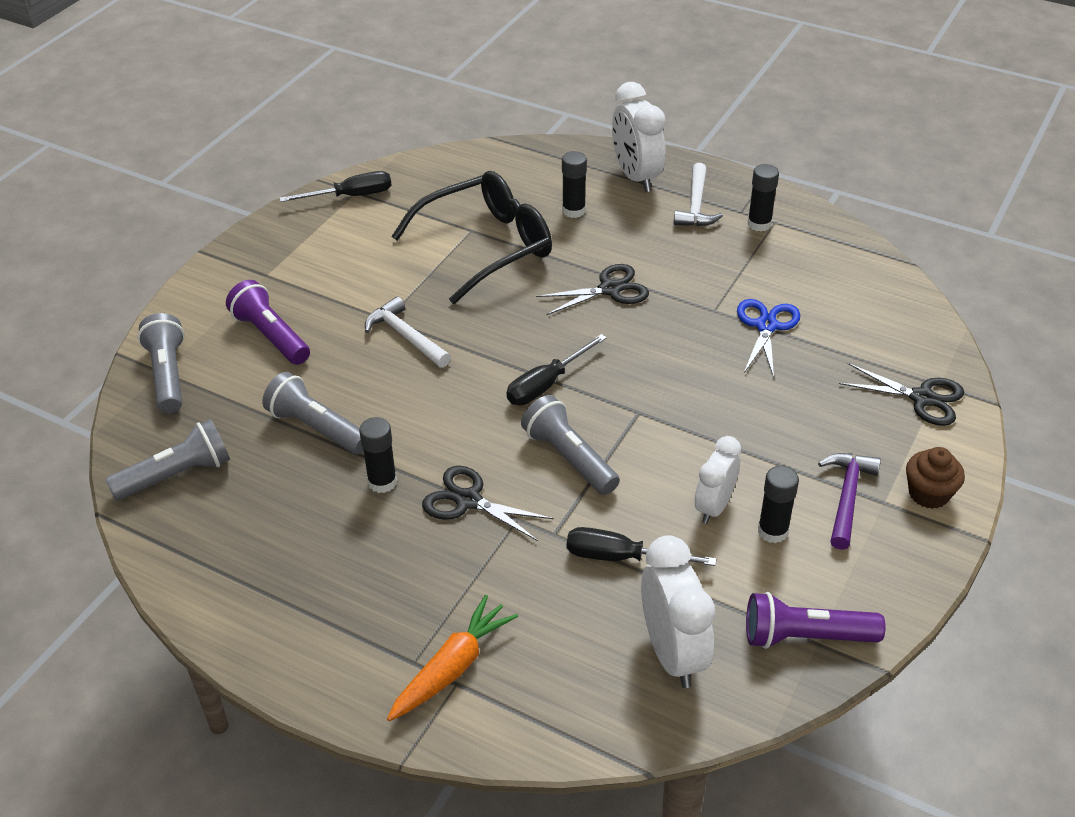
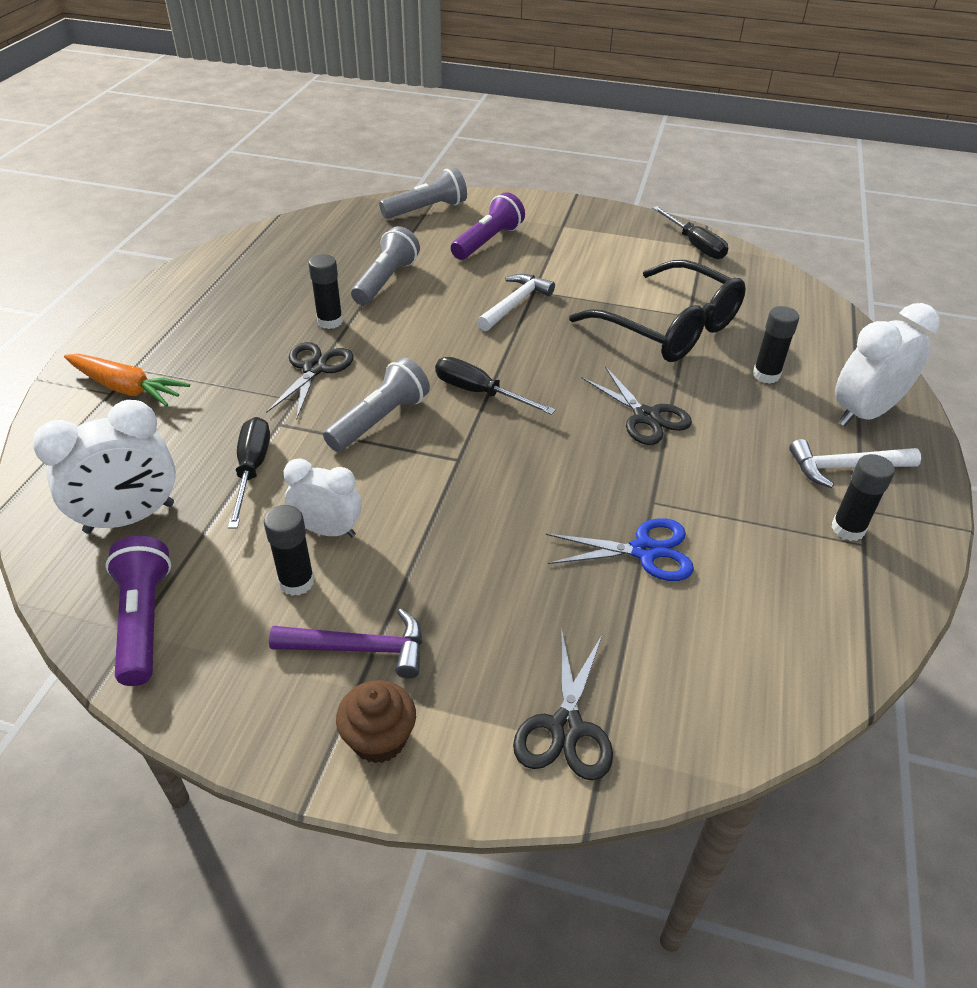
camera: 75 degrees right, 0 degrees up
(177, 475) = (322, 233): grey flashlight -> none

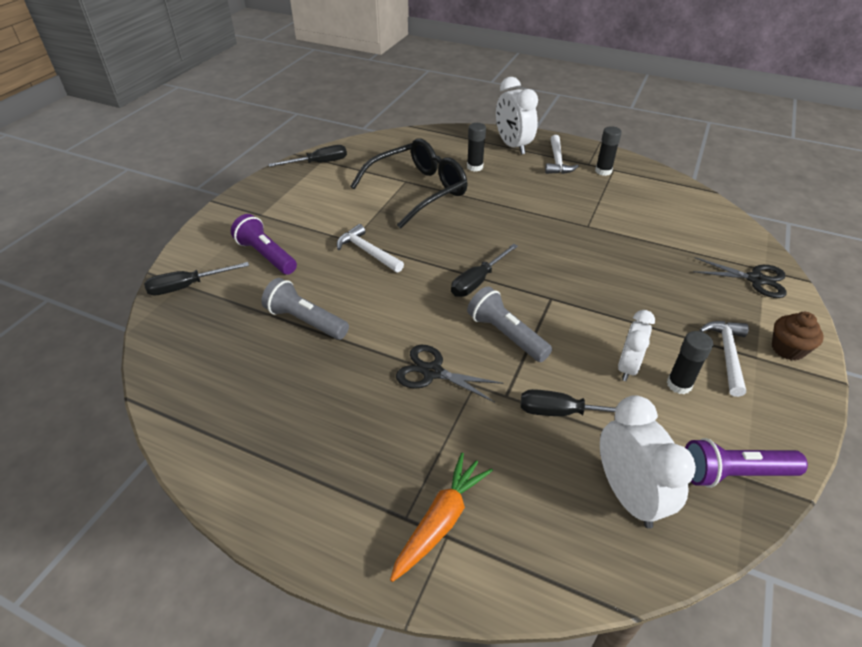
camera: 80 degrees left, 0 degrees up
(330, 321) = (361, 360): black glue stick -> none
(360, 648) = (727, 354): purple hammer -> white hammer
(426, 210) = (187, 286): grey flashlight -> black screwdriver
(644, 551) = (627, 235): blue scissors -> none
(646, 416) = (510, 215): black scissors -> none

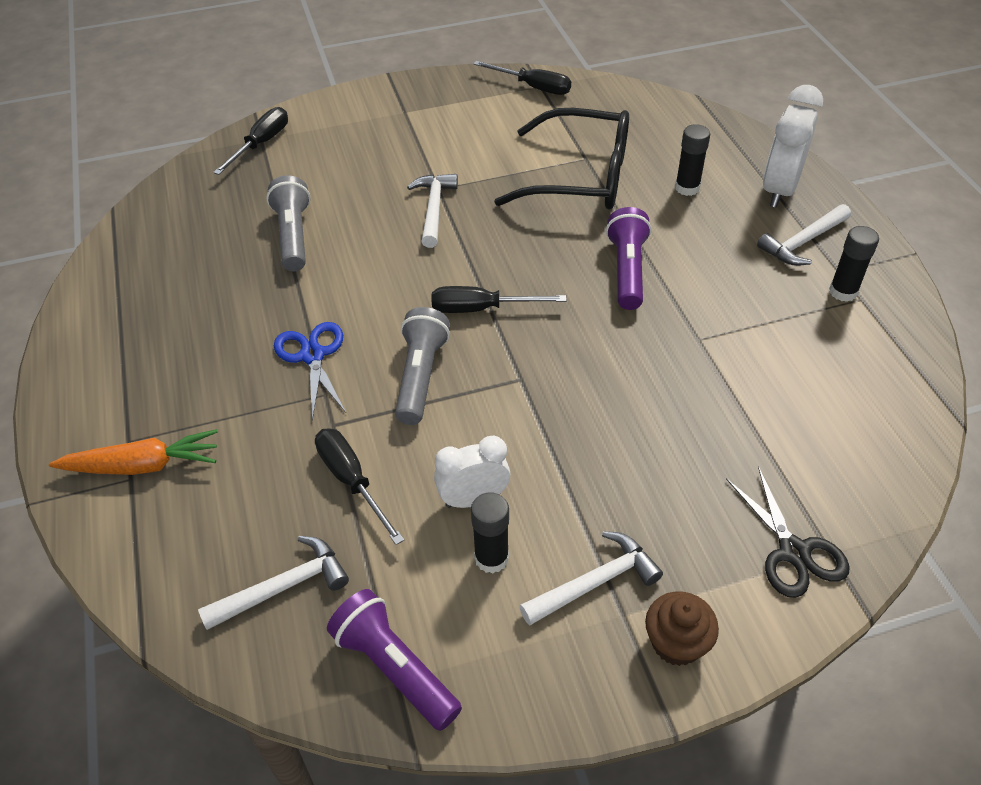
camera: 50 degrees right, 5 degrees up
(187, 286) = (261, 144): black screwdriver -> black screwdriver turned 90 degrees clockwise
(266, 255) = (352, 155): purple flashlight -> purple flashlight (627, 270)
(432, 372) = (312, 356): black scissors -> blue scissors
(628, 495) = (284, 587): white clock -> white hammer

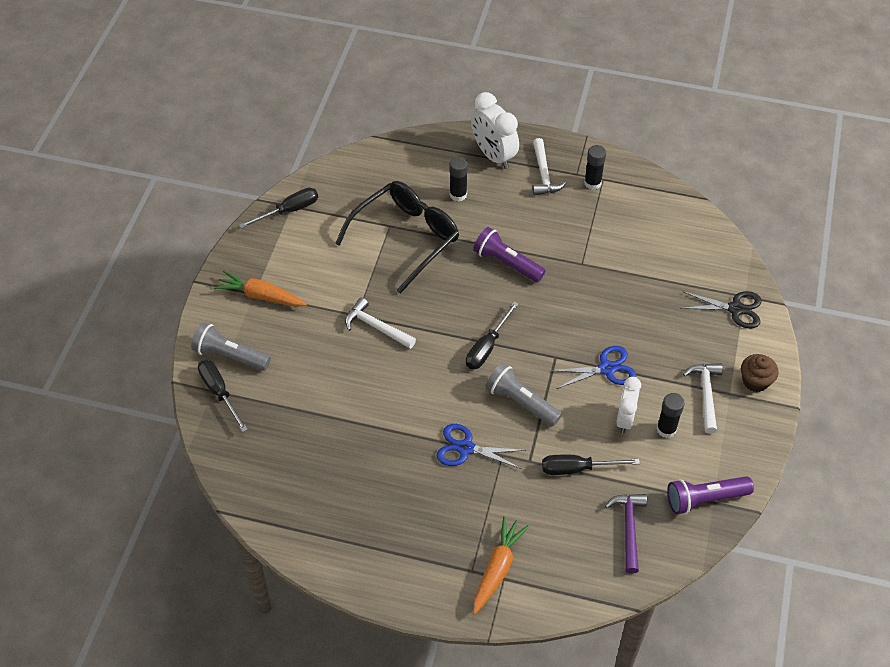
camera: 60 degrees left, 5 degrees up
(284, 587) = (628, 528): white hammer -> purple hammer
(294, 236) = (343, 414): grey flashlight -> grey flashlight (230, 355)
(405, 117) = (261, 296): none -> orange carrot
(545, 441) = (606, 369): none -> blue scissors

